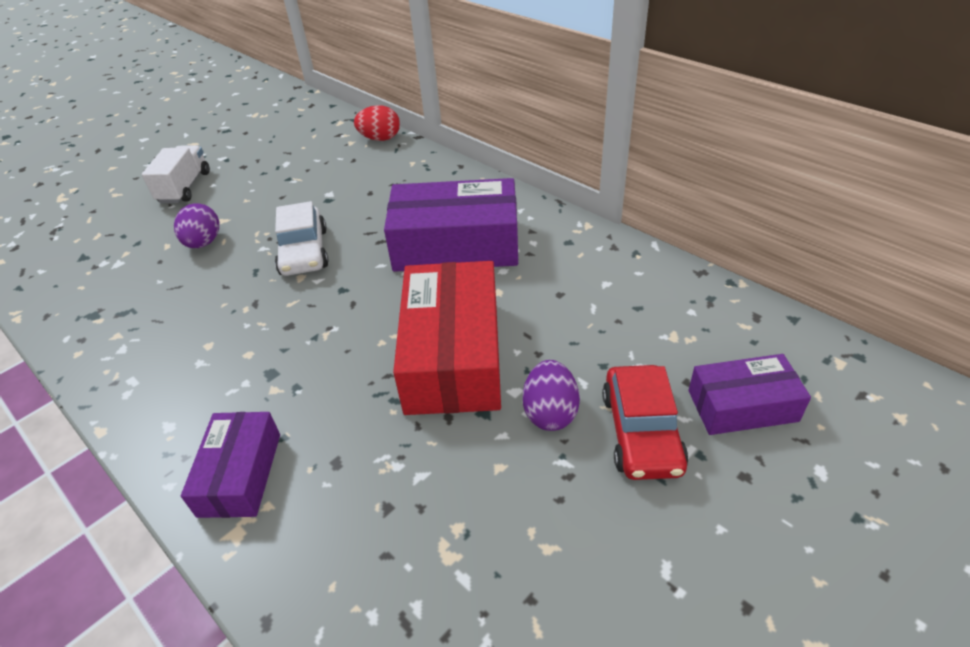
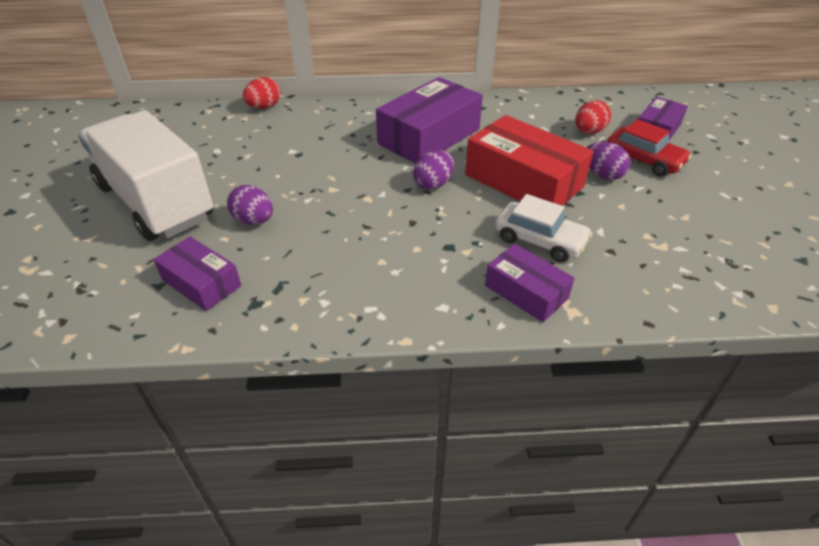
camera: 50 degrees left, 0 degrees up
(100, 273) = (201, 283): none -> purple box
(185, 187) = (156, 202): white truck -> white truck, size x2.12
(304, 252) = (342, 186): white car -> white car (540, 240)
(370, 299) = (433, 184): none -> purple egg
(638, 346) = (589, 132): none -> red egg

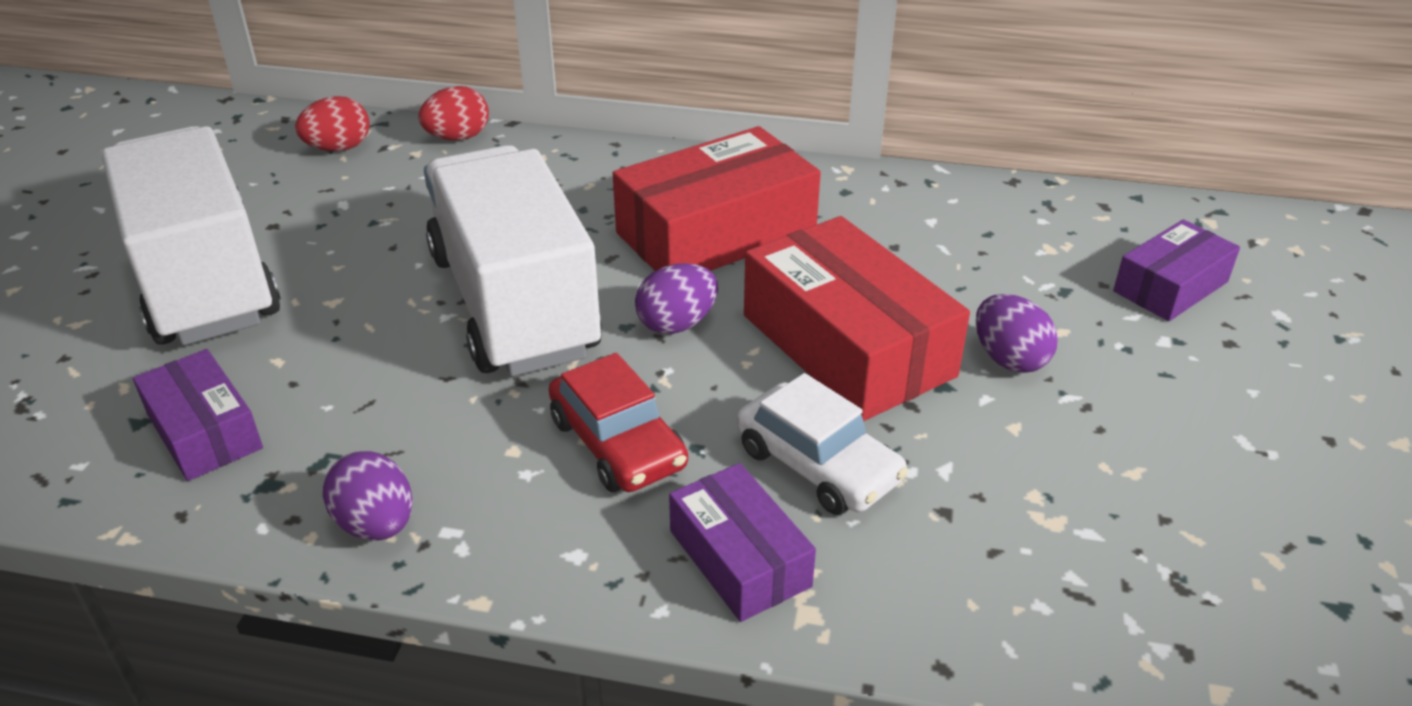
camera: 15 degrees right, 5 degrees down
(254, 220) = (339, 338): purple egg -> purple egg (376, 524)
(342, 187) = (514, 304): none -> white truck
(429, 136) = (716, 233): purple box -> red box
(589, 132) = (1027, 269): red egg -> red egg (339, 148)
(644, 160) = (1110, 342): red car -> red car (617, 443)

